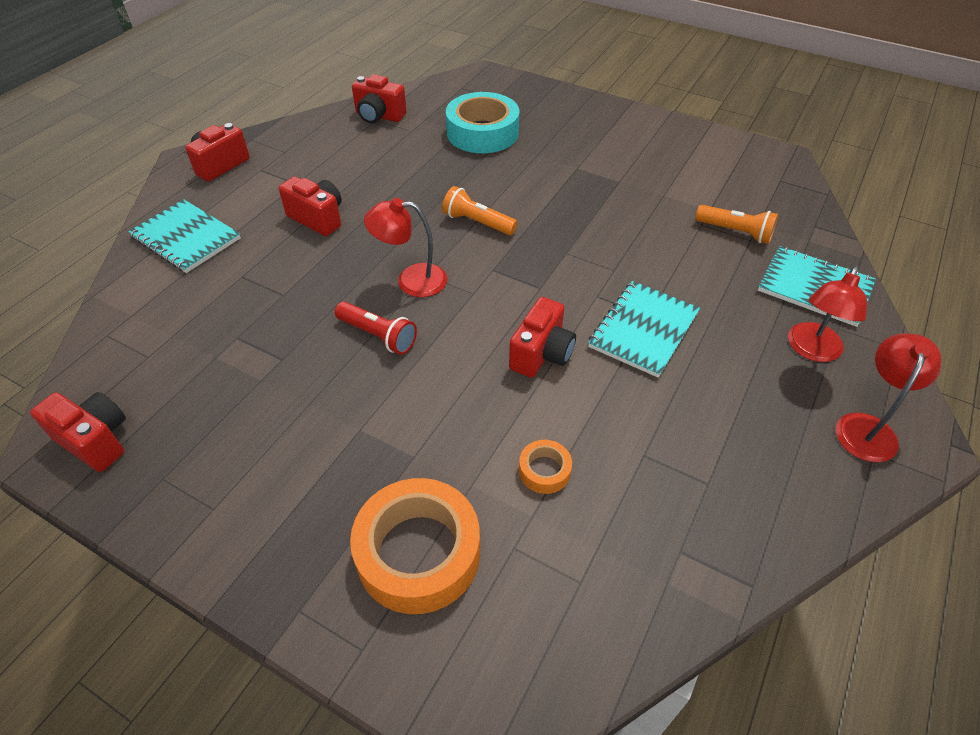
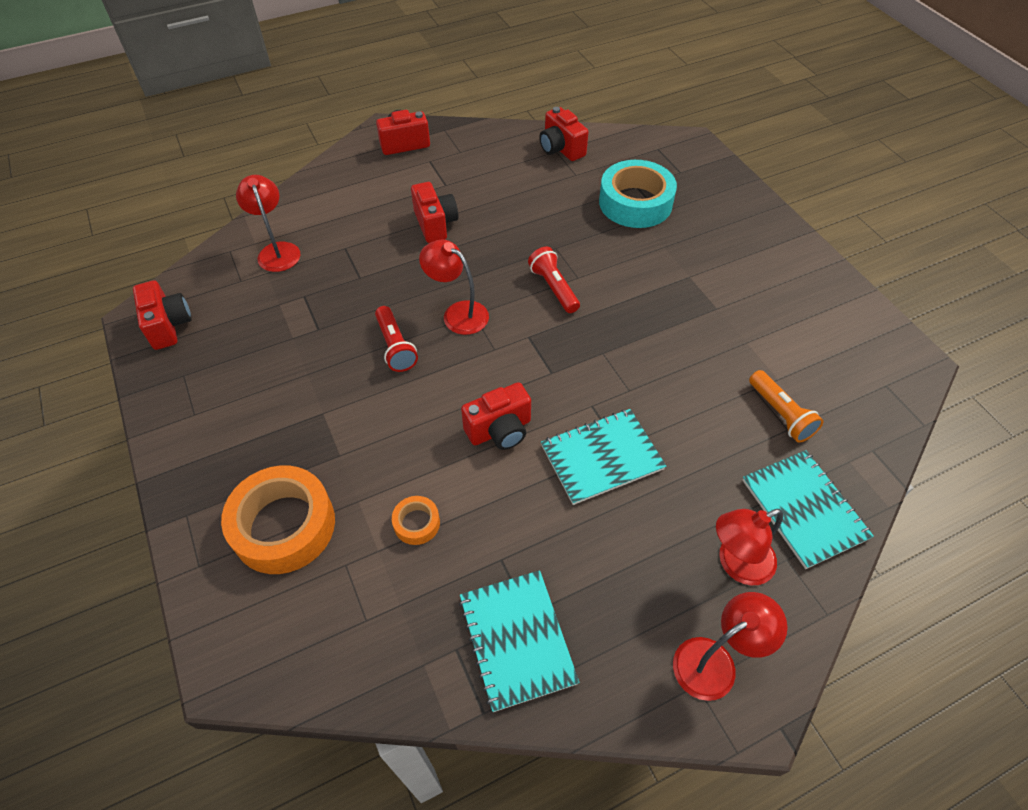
camera: 35 degrees right, 5 degrees up
(165, 311) = (277, 251): none -> red lamp
(186, 238) = (334, 197): turquoise notebook -> turquoise notebook (517, 640)
(477, 222) = (554, 288): orange flashlight -> red flashlight

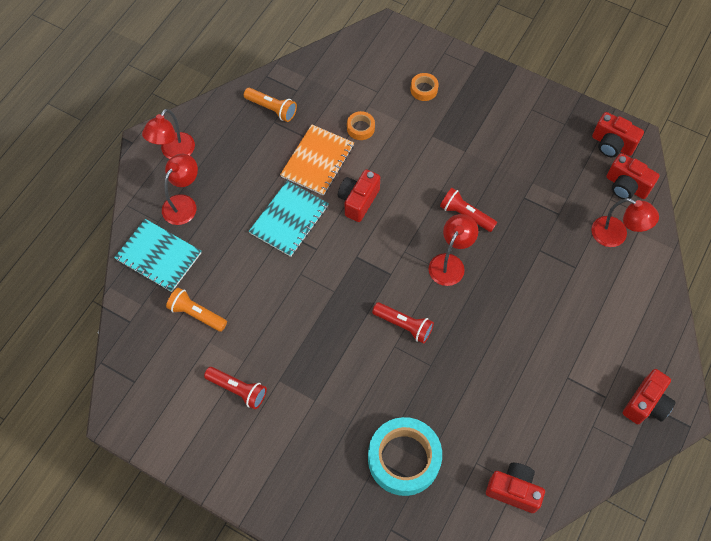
camera: 145 degrees right, 10 degrees up
(284, 526) = (424, 89): orange tape -> orange tape, size x0.46
(435, 224) = (536, 330): red camera -> red camera (626, 186)
(458, 313) = (450, 263): red lamp -> red lamp turned 60 degrees counterclockwise
(510, 512) = (317, 161): none -> orange notebook
(517, 640) = (272, 109): turquoise notebook -> orange flashlight
(766, 321) = (238, 390): none -> red flashlight

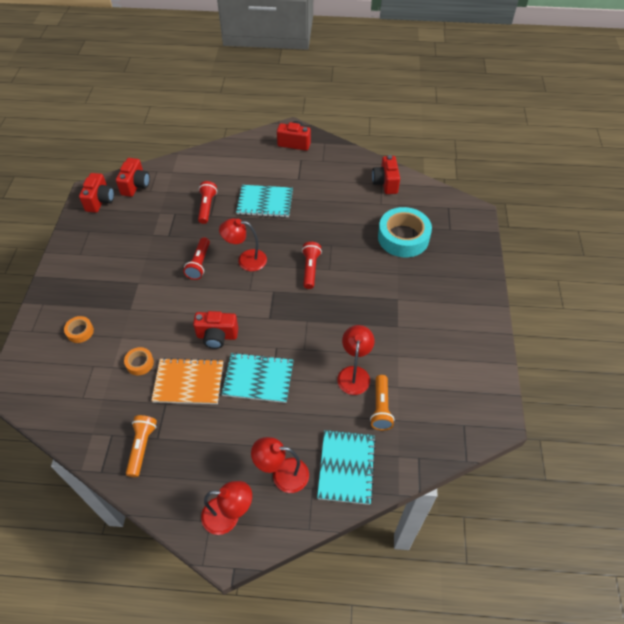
camera: 115 degrees left, 10 degrees down
(238, 390) = (421, 349): red flashlight -> red flashlight (207, 207)
(537, 319) = (265, 202): none -> turquoise notebook
(616, 235) = (180, 181): red lamp -> red lamp (354, 374)

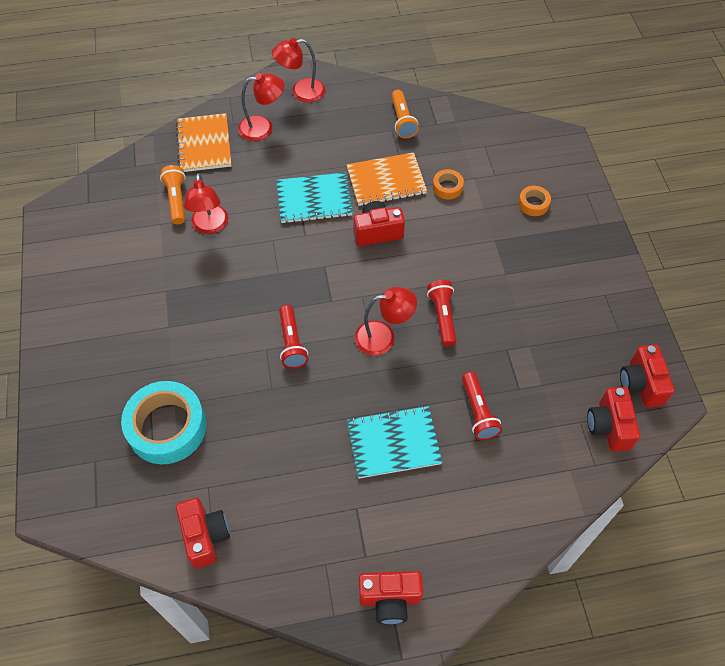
camera: 165 degrees right, 5 degrees up
(346, 467) = (204, 144): turquoise notebook -> orange notebook

